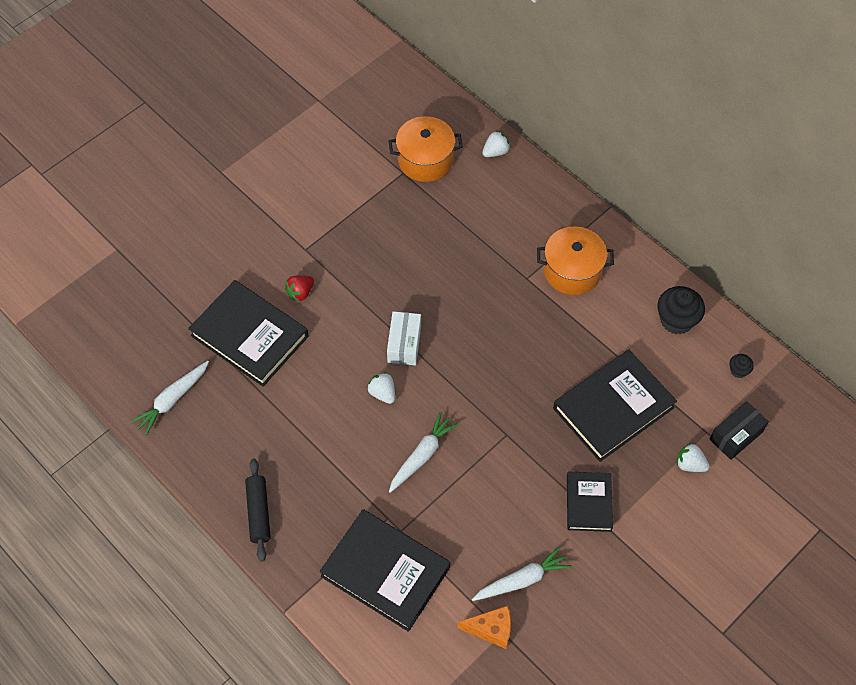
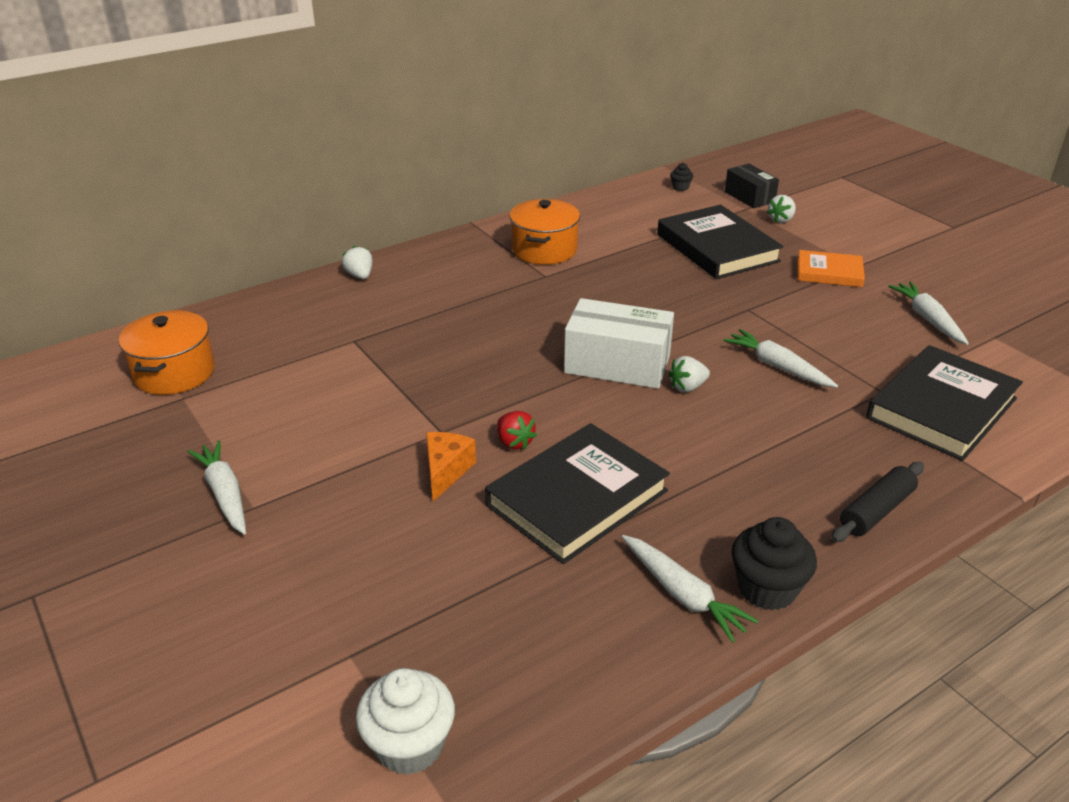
camera: 80 degrees left, 25 degrees down
(65, 287) = (409, 745): none -> white cupcake
(230, 154) = (225, 494): none -> white carrot
(259, 512) = (876, 511): black rolling pin -> black rolling pin turned 45 degrees counterclockwise
(404, 344) = (617, 364): white box -> white box, size x1.62
(425, 160) = (343, 322): orange pot -> orange pot (174, 373)
(491, 629) = (993, 343): orange cheese -> orange cheese (446, 471)
(588, 503) = (829, 273): black book -> orange book
(676, 320) = (619, 207): black cupcake -> black cupcake (767, 589)

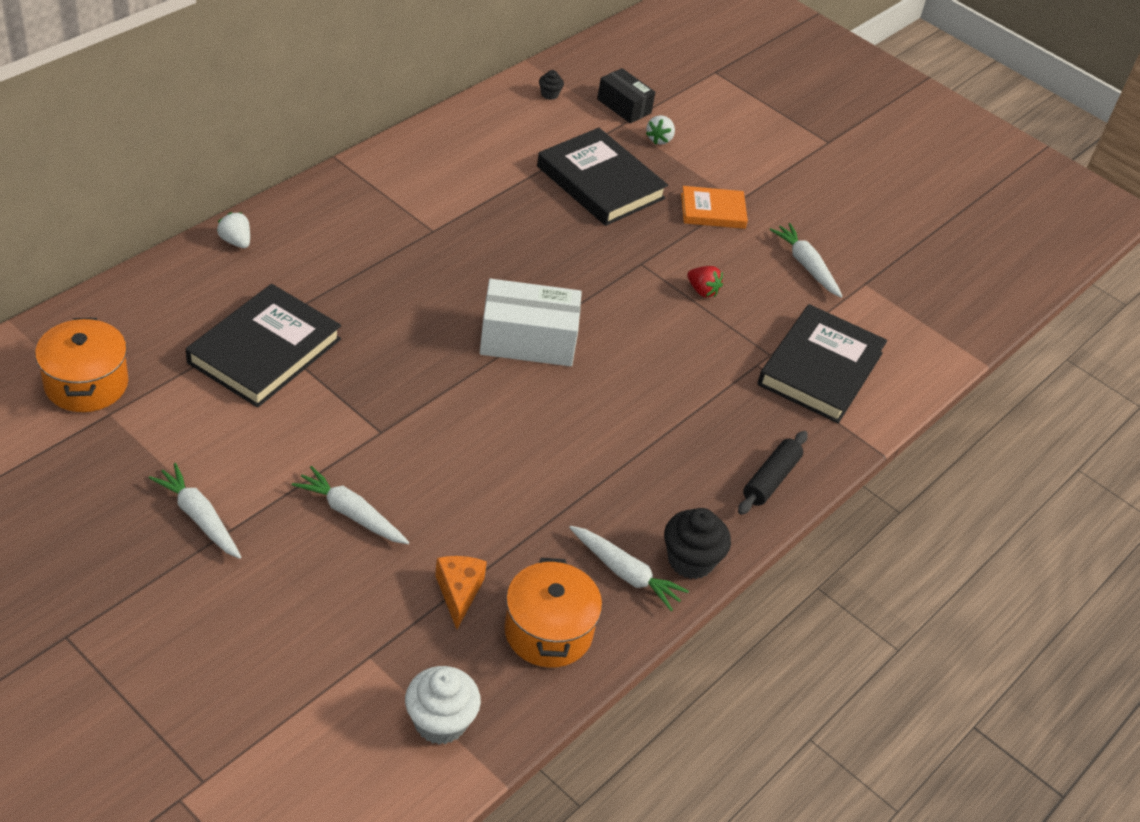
camera: 20 degrees left, 10 degrees up
(446, 471) = (398, 474): orange cheese -> orange cheese (458, 593)
(514, 442) = (452, 437): red strawberry -> red strawberry (702, 291)
(544, 250) = (423, 194): orange pot -> orange pot (548, 631)
(577, 498) = (521, 491): black book -> black book (264, 351)
(687, 387) = (597, 362): white strawberry -> none
(777, 366) = (676, 332): white carrot -> white carrot (351, 513)

